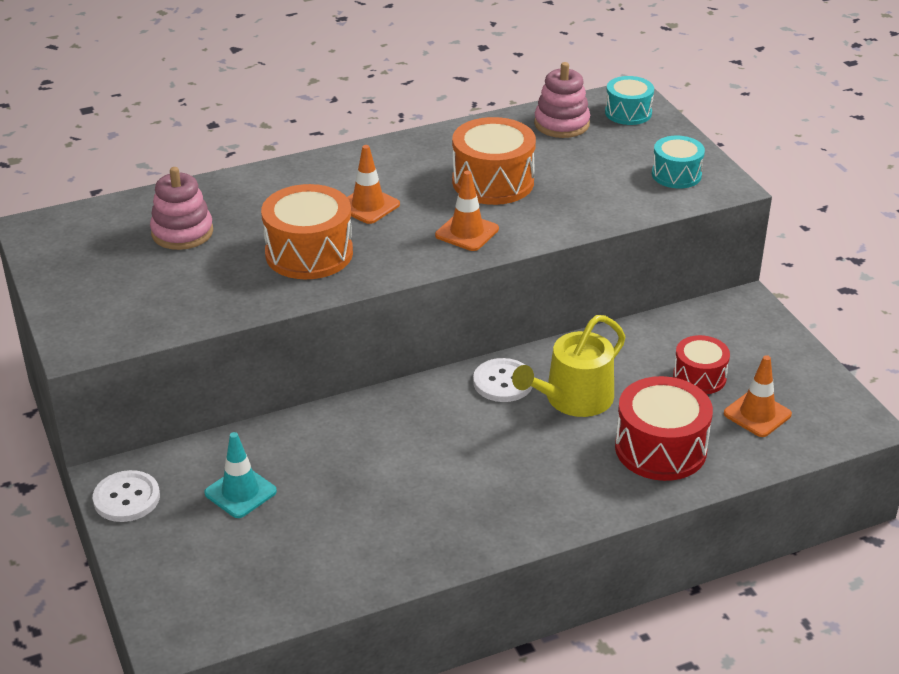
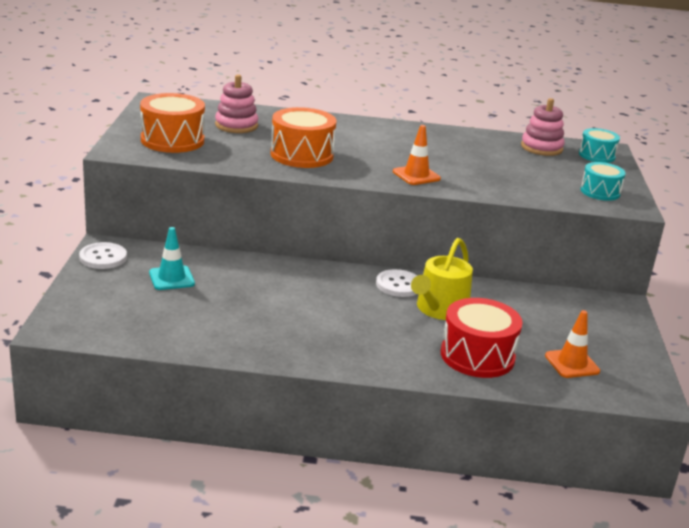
camera: 25 degrees right, 10 degrees down
(368, 206) = (365, 146): orange traffic cone -> none
(493, 182) = (461, 159): orange drum -> orange drum (172, 140)
(573, 399) = (439, 309): yellow watering can -> yellow watering can turned 45 degrees counterclockwise
(699, 377) = (546, 329): red drum -> none

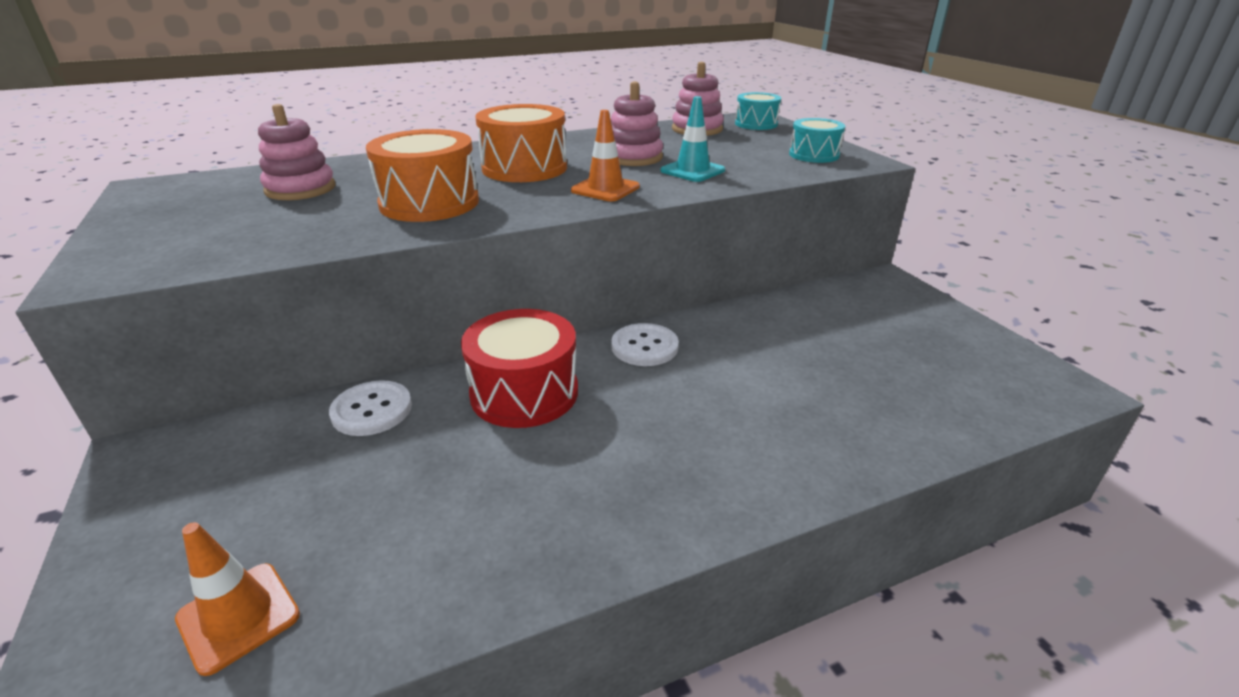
camera: 25 degrees left, 5 degrees up
(103, 257) = (141, 479): white button -> white button (372, 410)
(171, 278) = (297, 471): turquoise traffic cone -> turquoise traffic cone (692, 171)
(172, 140) = (200, 233): orange drum -> orange drum (524, 168)
(439, 309) = (725, 363): yellow watering can -> none
(463, 158) = (633, 157): none -> pink stacking toy
(477, 356) = (839, 416): red drum -> red drum (524, 393)
(572, 363) = (942, 378): orange traffic cone -> orange traffic cone (238, 617)

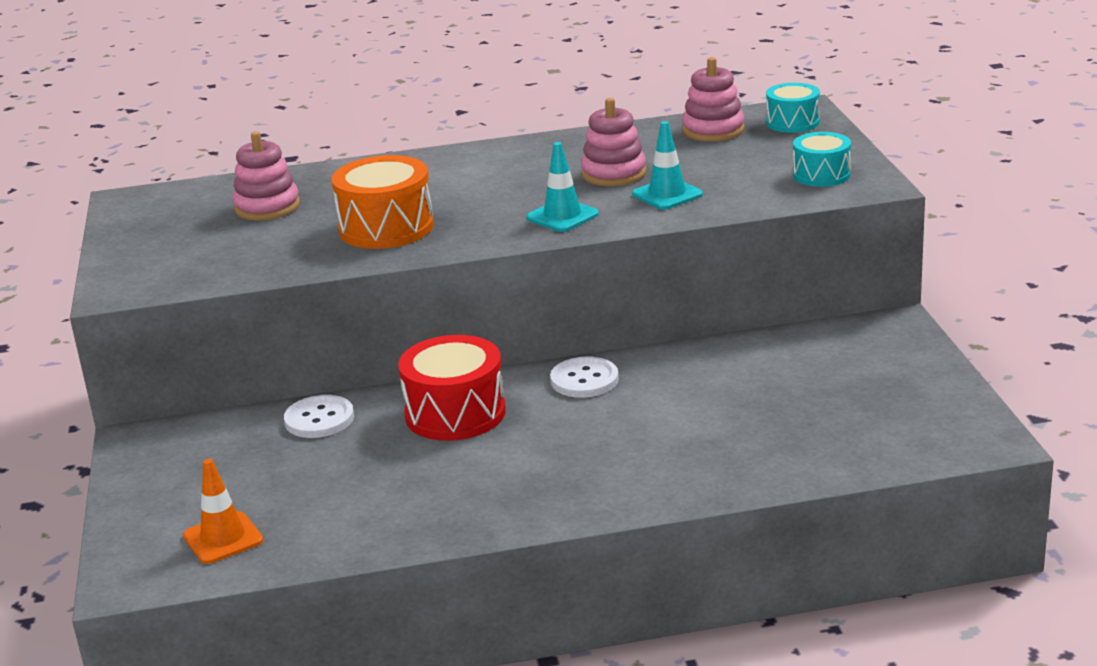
camera: 15 degrees right, 5 degrees down
(524, 168) = (490, 186): orange drum -> none
(605, 189) = (562, 216): orange traffic cone -> turquoise traffic cone

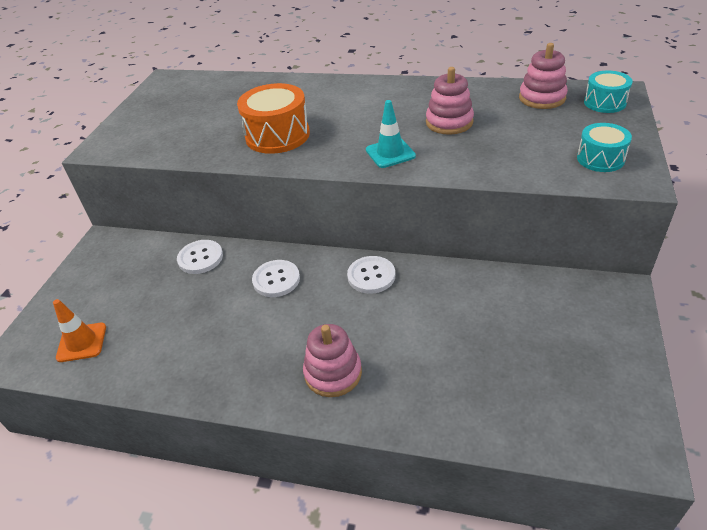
camera: 25 degrees right, 15 degrees up
(267, 207) = (227, 102): pink stacking toy -> pink stacking toy (333, 373)
(455, 413) = (276, 280): red drum -> white button
(667, 194) = (473, 150): turquoise traffic cone -> none

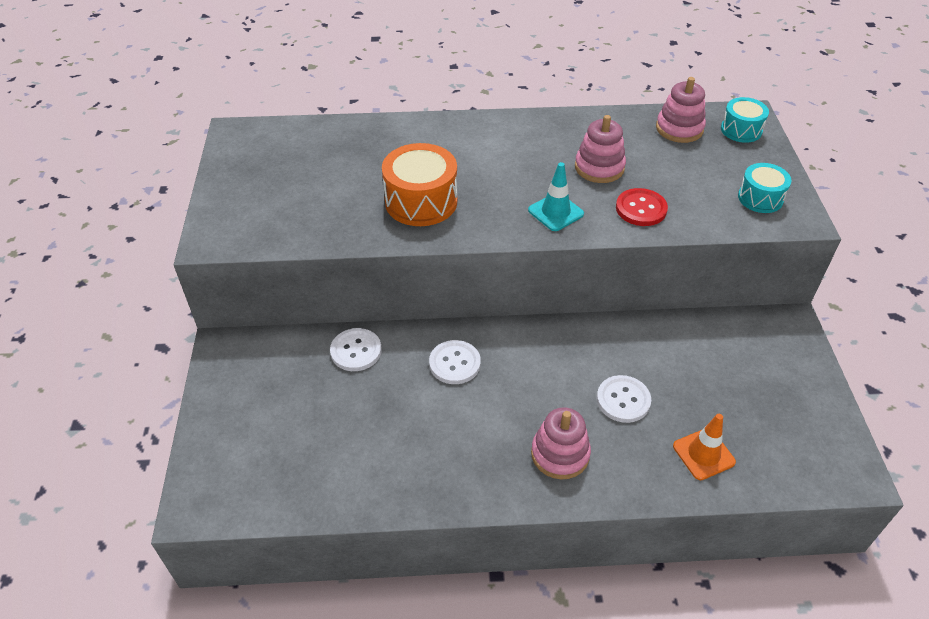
camera: 20 degrees left, 5 degrees up
(82, 342) = (270, 472): orange traffic cone -> orange traffic cone (703, 454)
(371, 276) = (553, 343): white button -> white button (623, 400)
(473, 157) = (641, 209): none -> red button

